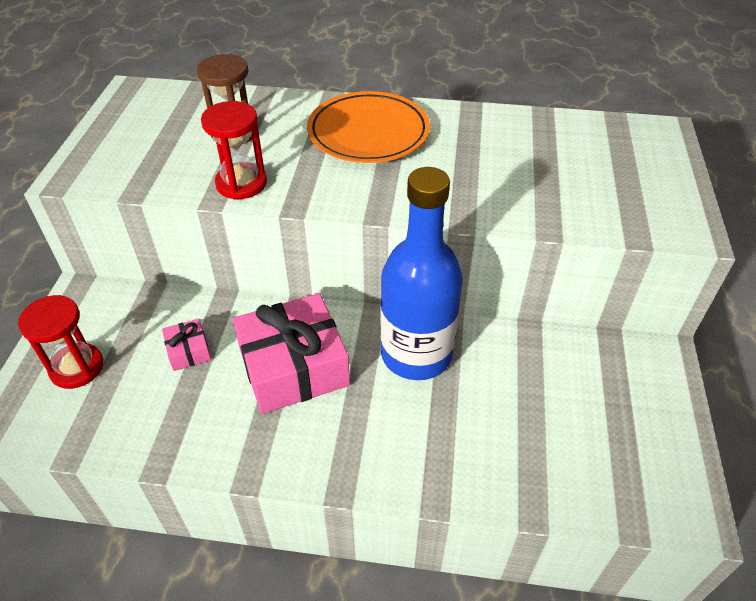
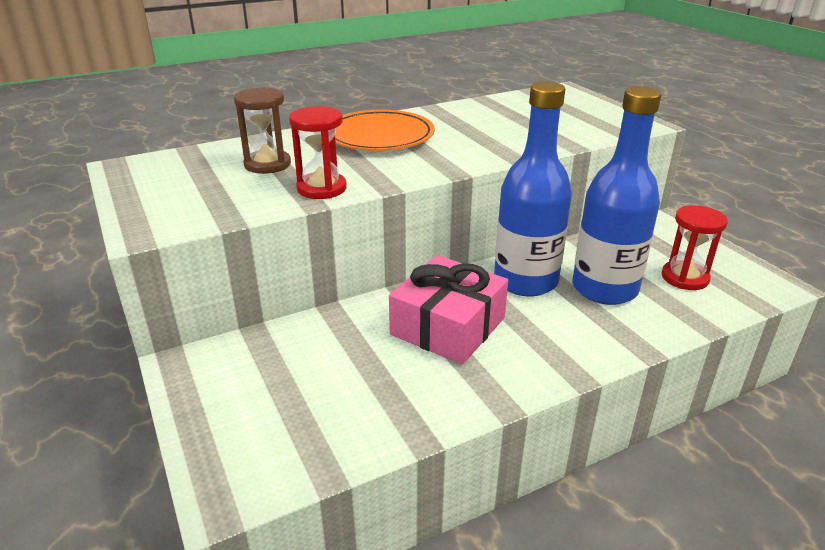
camera: 35 degrees left, 15 degrees down
(77, 367) = (250, 414): red hourglass -> red hourglass (685, 278)
(188, 351) = (346, 355): pink gift -> none
(483, 406) = (604, 289): none -> blue bottle

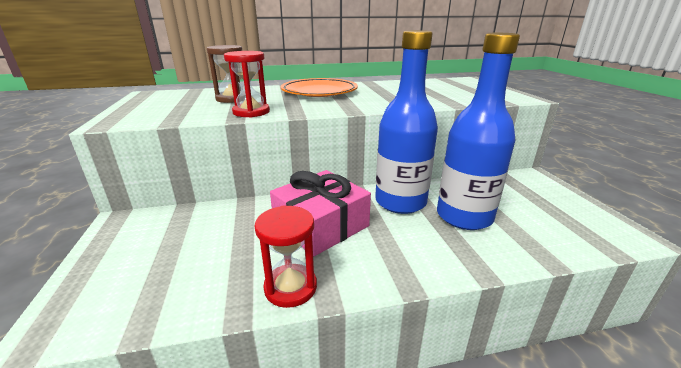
camera: 15 degrees right, 5 degrees down
(685, 278) = (540, 218): red hourglass -> red hourglass (290, 287)

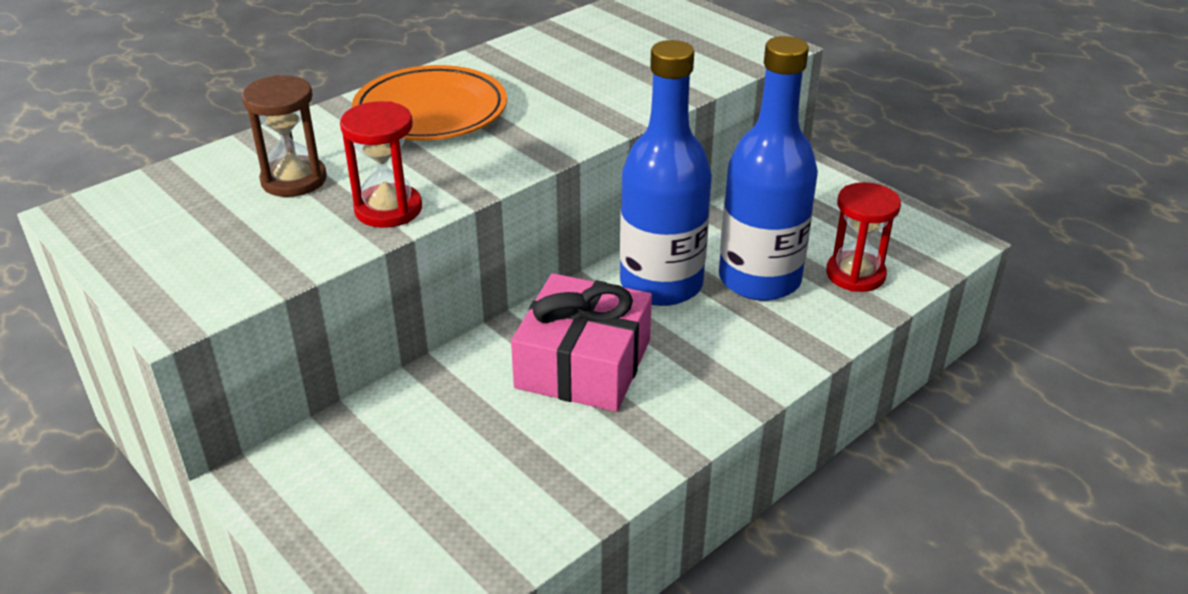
camera: 30 degrees left, 10 degrees up
(290, 287) = (626, 460): red hourglass -> red hourglass (855, 274)

